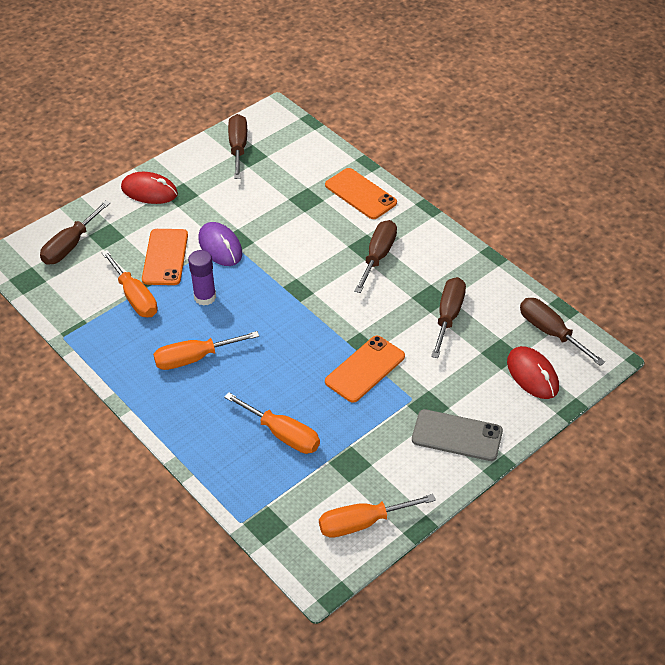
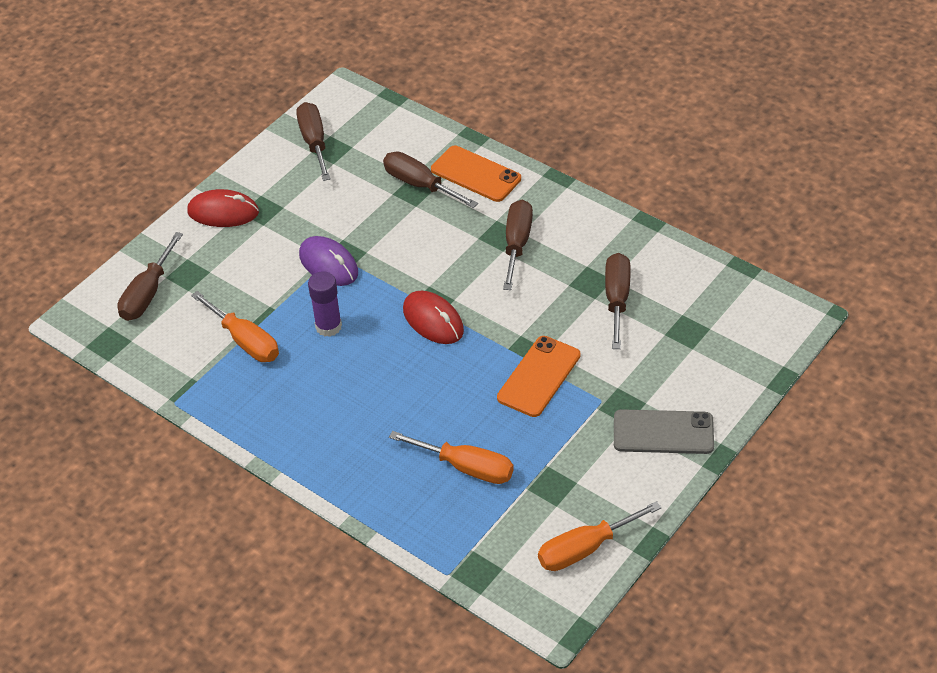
camera: 10 degrees left, 0 degrees up
(165, 257) = (267, 288): orange phone -> none
(194, 358) = (337, 400): orange screwdriver -> none
(532, 375) = (729, 349): red mouse -> red mouse (433, 320)
(550, 332) = (736, 297): brown screwdriver -> brown screwdriver (420, 185)

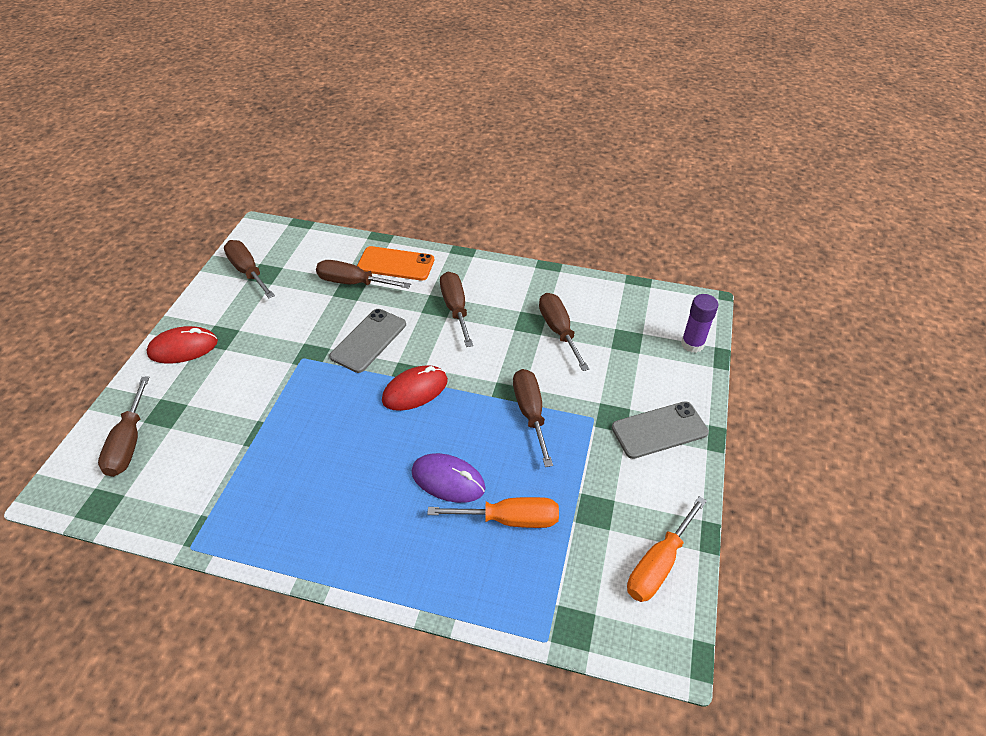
camera: 25 degrees left, 0 degrees up
(245, 341) = (245, 461): orange screwdriver -> none
(328, 264) = (299, 367): purple mouse -> purple mouse (448, 480)
(328, 326) = (321, 423): purple glue stick -> purple glue stick (692, 344)
(409, 254) = (368, 340): none -> grey phone
(433, 320) = (415, 390): red mouse -> red mouse turned 60 degrees counterclockwise
(539, 376) = (530, 413): orange phone -> brown screwdriver

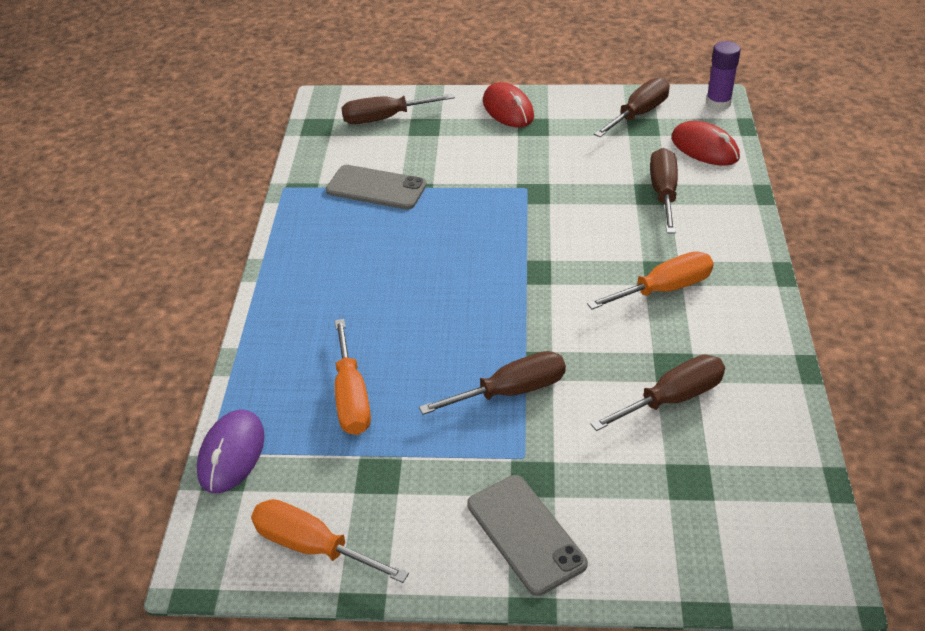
camera: 80 degrees right, 5 degrees down
(368, 340) = (574, 229): grey phone -> grey phone (376, 188)
(396, 264) = (718, 219): orange phone -> none
(415, 390) = (511, 283): red mouse -> red mouse (704, 148)
(448, 480) = (392, 336): purple mouse -> purple mouse (231, 454)
(455, 308) = (664, 289): brown screwdriver -> orange screwdriver
(692, 344) = (720, 568): purple glue stick -> purple glue stick (718, 103)

